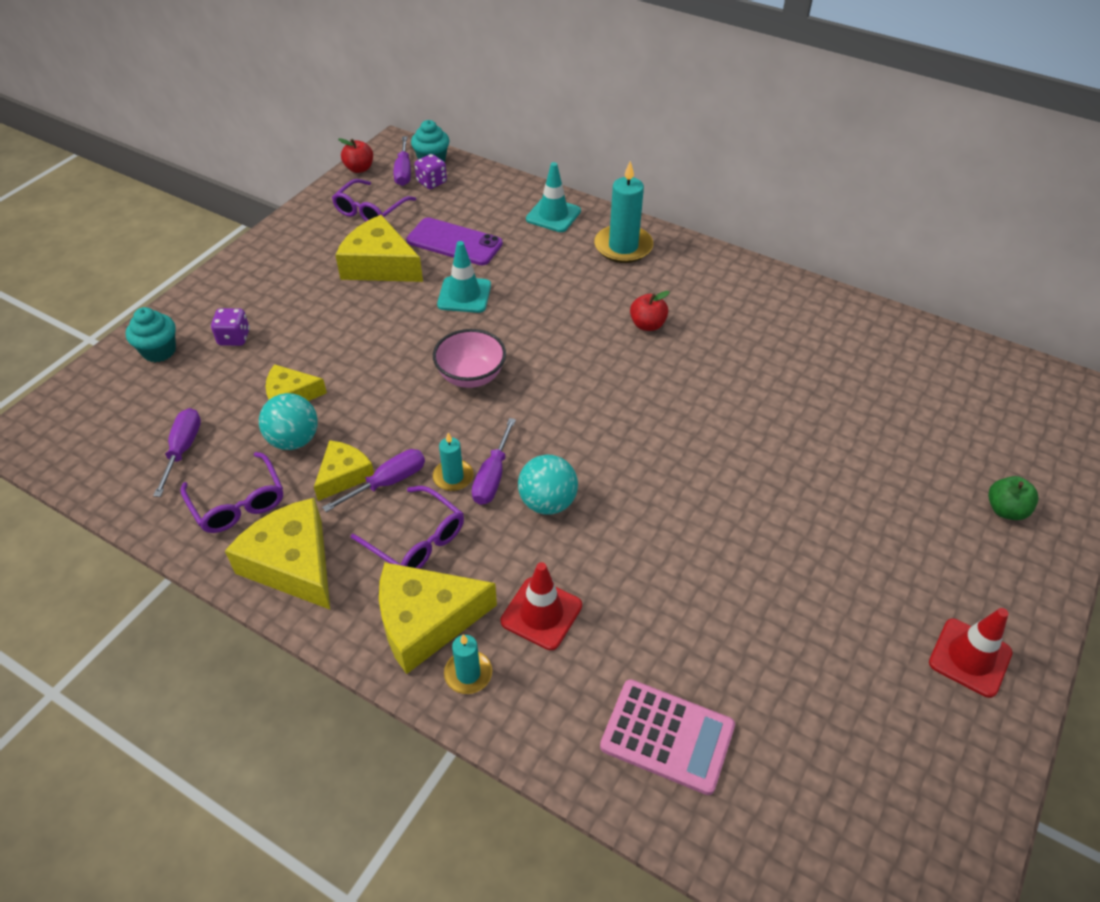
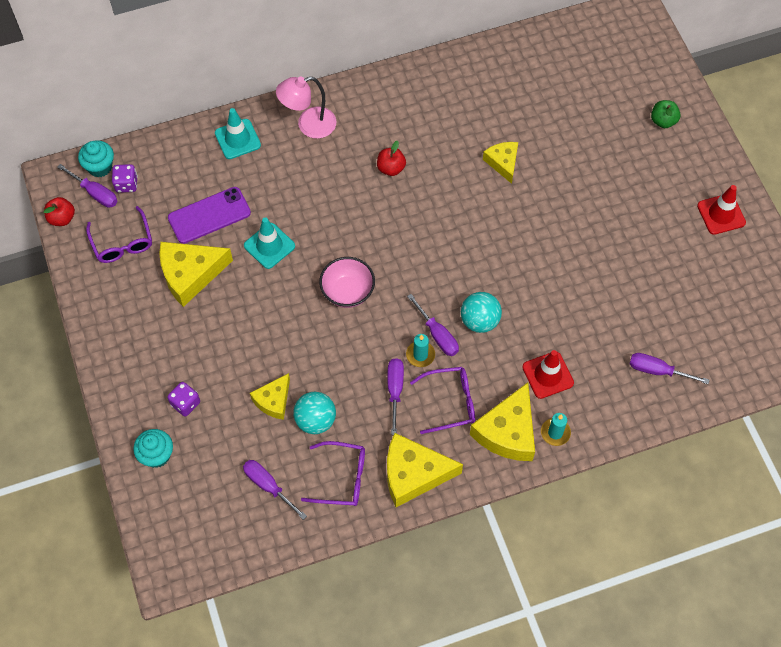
camera: 50 degrees left, 15 degrees up
(344, 475) = (369, 410): yellow cheese -> yellow cheese (503, 162)
(623, 247) = (308, 125): turquoise candle -> pink lamp
(667, 736) = (658, 371): pink calculator -> purple screwdriver

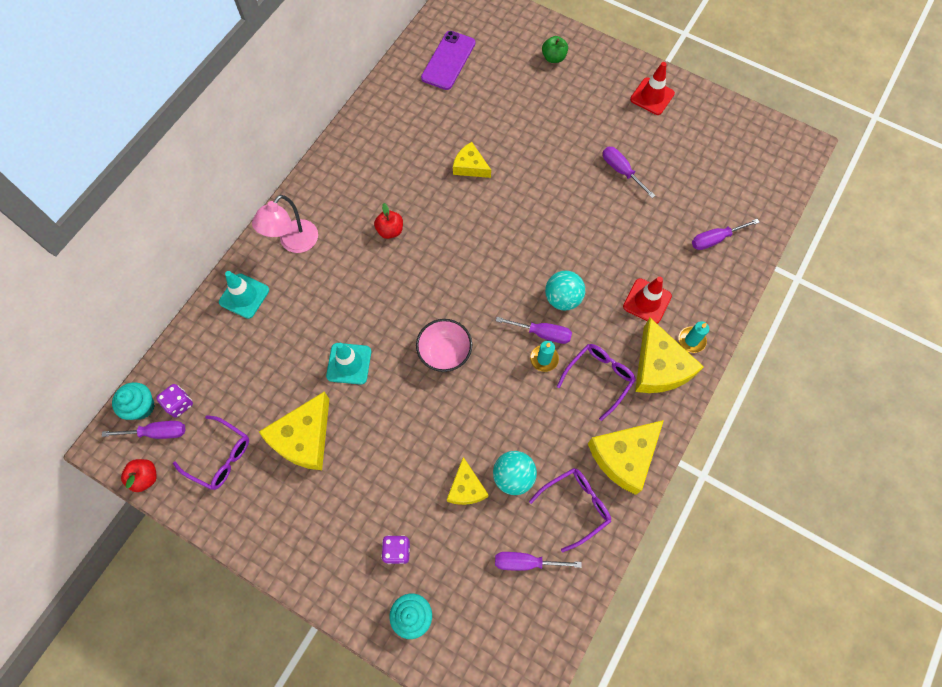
camera: 40 degrees left, 5 degrees up
(209, 215) = (276, 376): purple phone -> purple phone (448, 60)
(395, 391) = (551, 402): purple screwdriver -> purple screwdriver (621, 171)

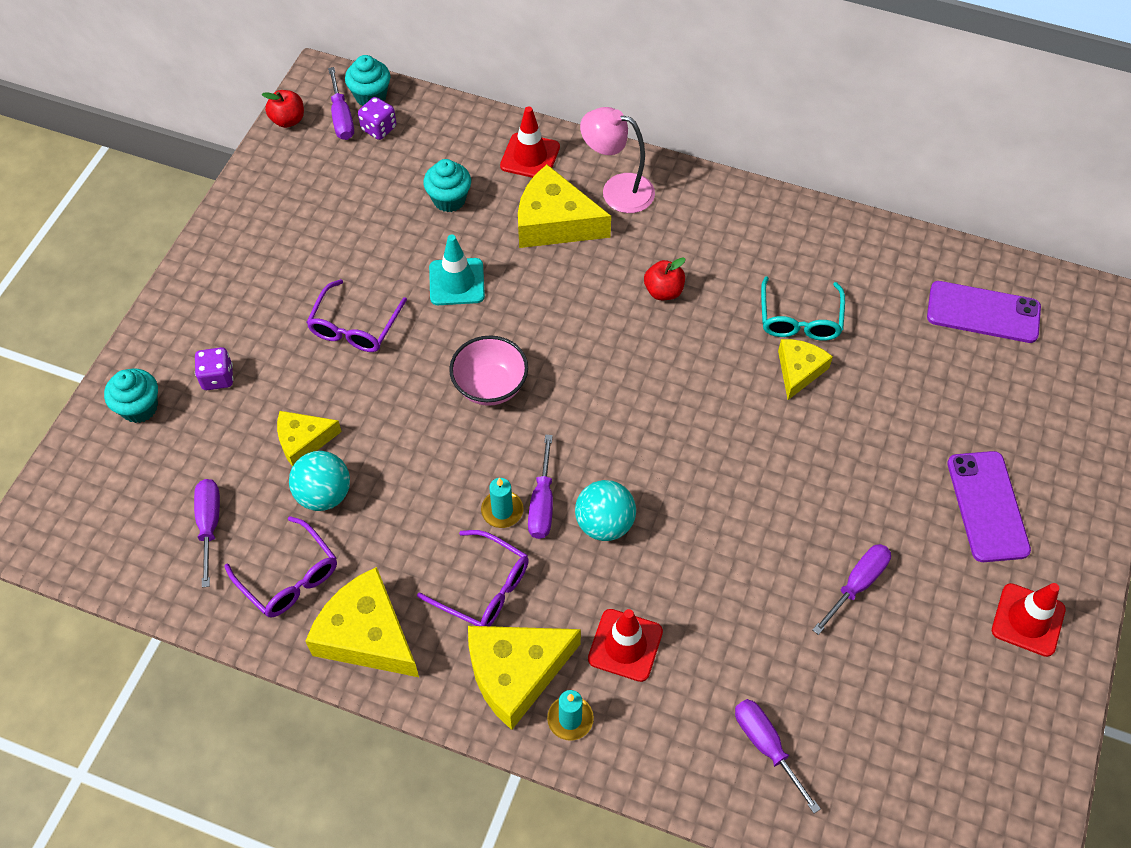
camera: 80 degrees right, 10 degrees down
(219, 456) = (319, 180): purple glasses -> purple glasses (355, 326)
(244, 296) = (530, 156): turquoise traffic cone -> red traffic cone
(269, 359) = (449, 199): none -> turquoise cupcake
(303, 438) = (351, 255): yellow cheese -> yellow cheese (554, 222)
(431, 157) = (800, 318): none -> turquoise glasses
(553, 58) = (1049, 457): green apple -> none
(580, 95) = (987, 506): none -> purple phone

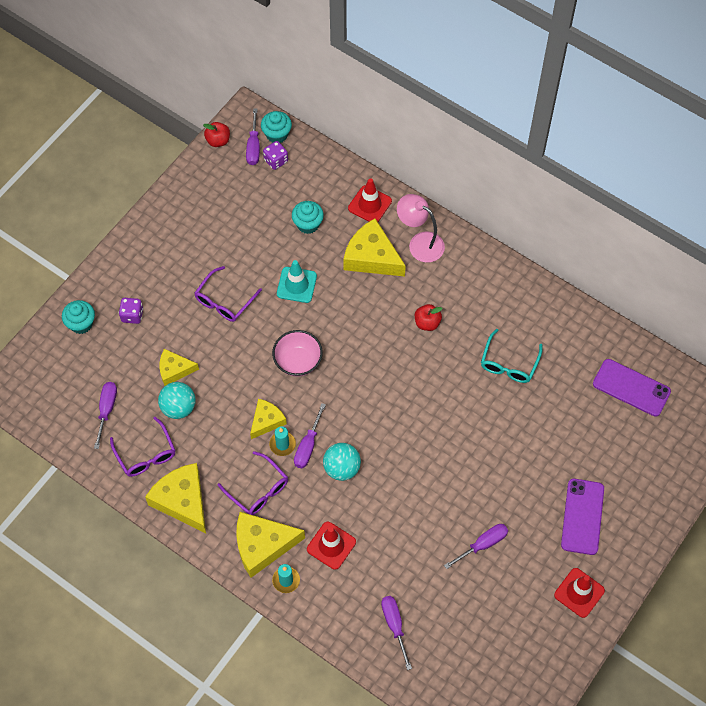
camera: 15 degrees right, 5 degrees up
(799, 370) = (496, 398): yellow cheese -> yellow cheese (266, 421)

